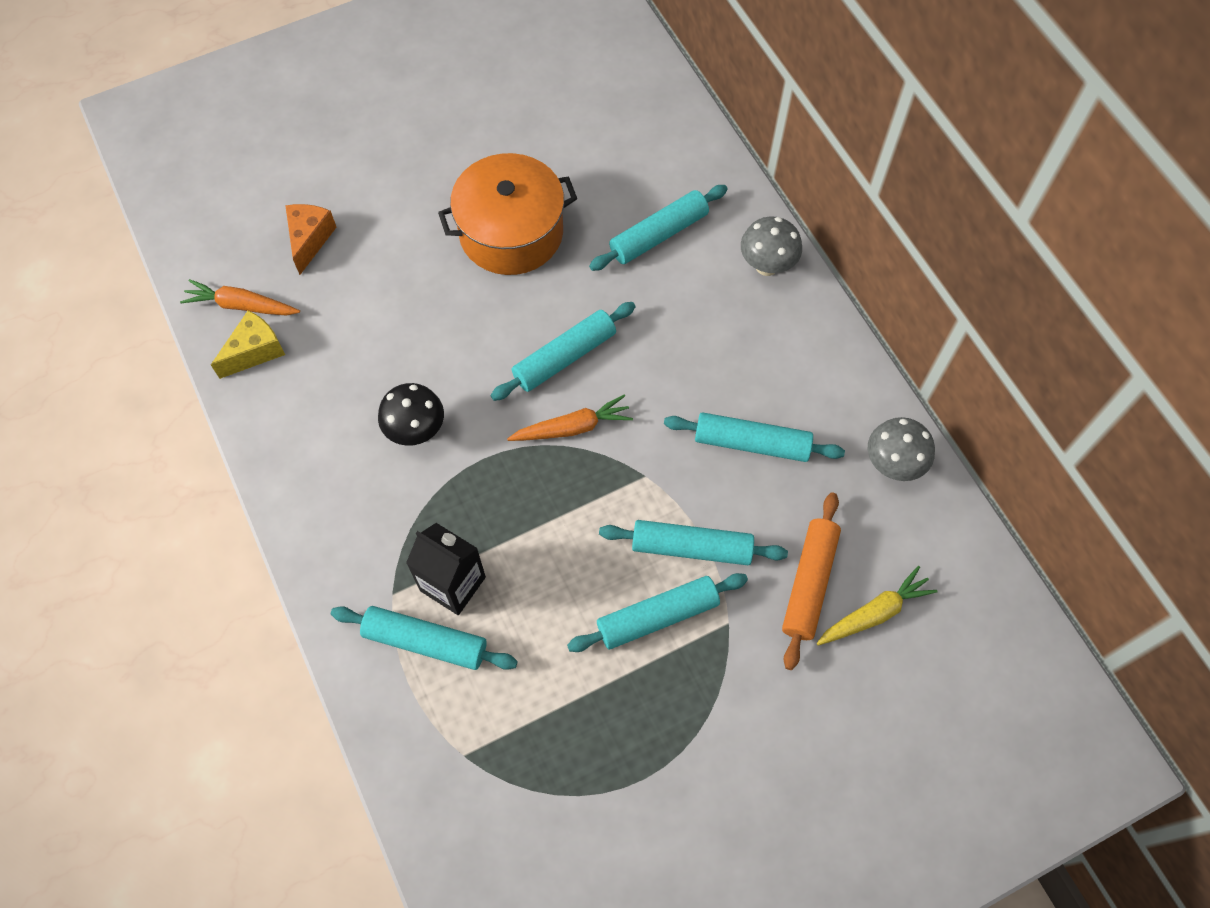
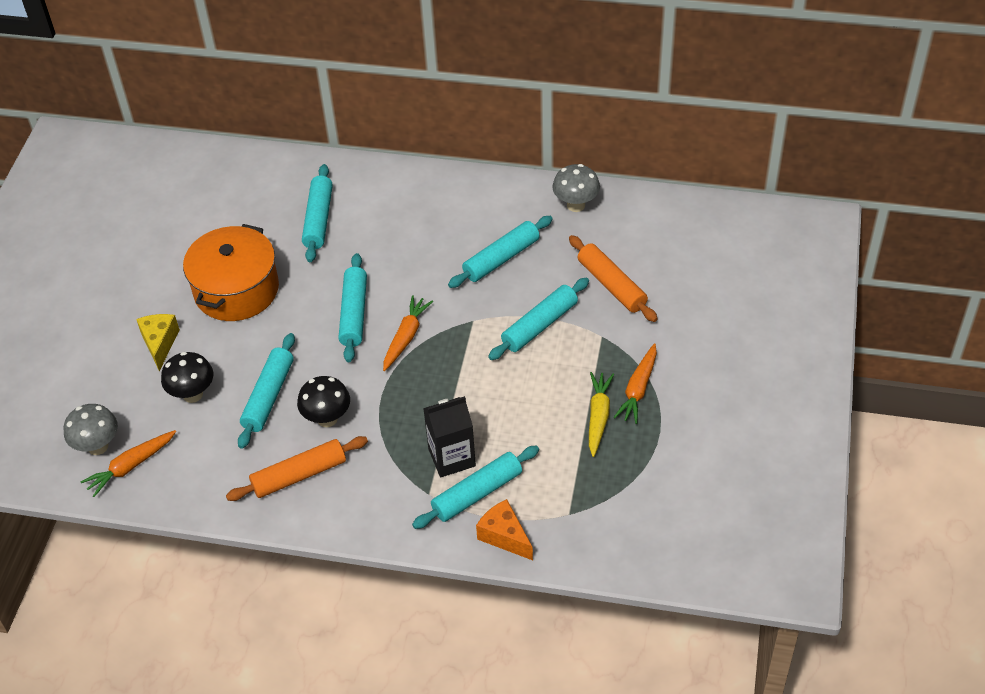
camera: 50 degrees left, 15 degrees down
(255, 351) = (175, 477): yellow cheese -> yellow cheese (160, 343)
(310, 239) = (121, 400): orange cheese -> orange cheese (504, 536)
(331, 456) = (299, 475): none -> orange rolling pin
(359, 292) = (193, 394): none -> black mushroom
(657, 616) = (567, 367): turquoise rolling pin -> turquoise rolling pin (268, 396)
(684, 714) = (638, 389): none -> orange carrot
(767, 266) = (394, 182): grey mushroom -> grey mushroom (98, 446)
(874, 613) = (655, 267): yellow carrot -> yellow carrot (598, 417)

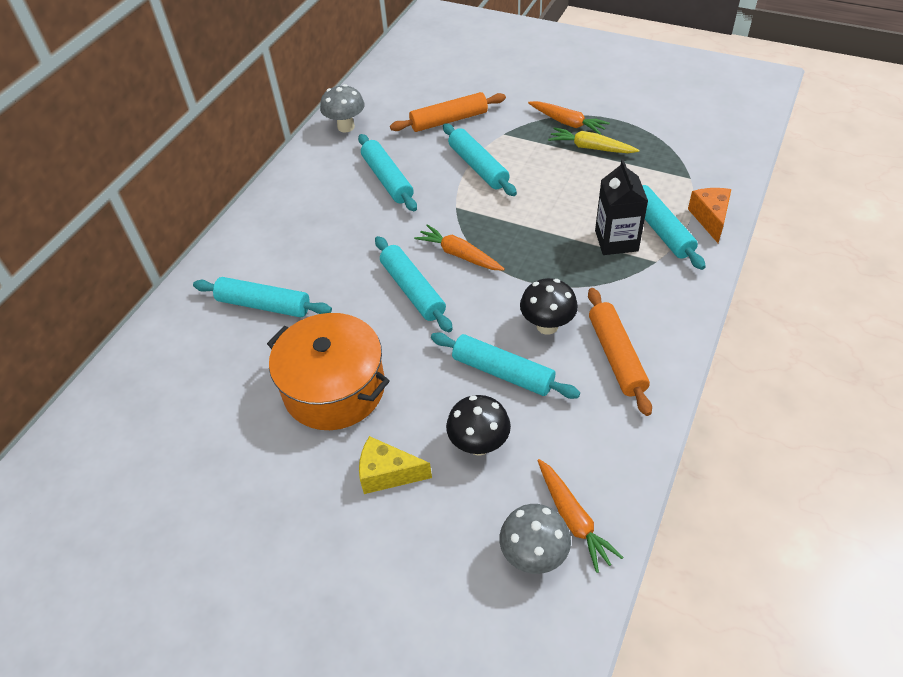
camera: 75 degrees left, 0 degrees up
(354, 313) = (413, 290): turquoise rolling pin -> turquoise rolling pin turned 45 degrees clockwise
(504, 536) = (710, 218): orange cheese -> orange cheese turned 120 degrees clockwise

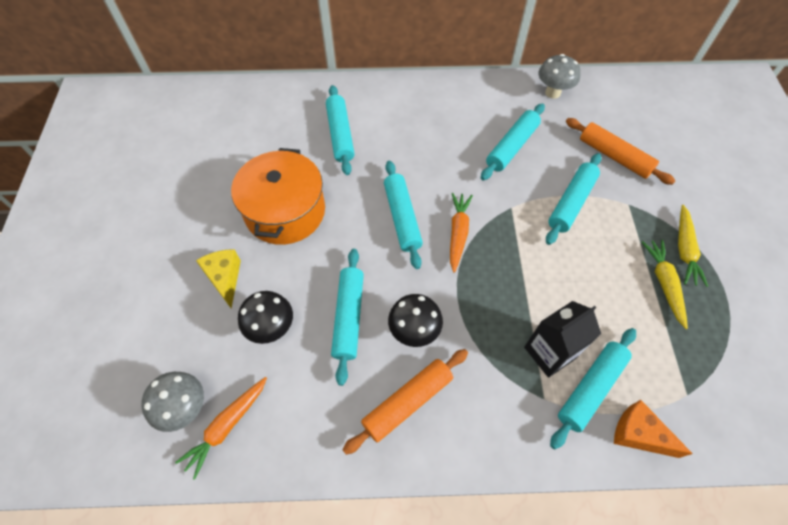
camera: 60 degrees right, 10 degrees up
(413, 290) = (402, 218): turquoise rolling pin -> turquoise rolling pin turned 45 degrees counterclockwise
(567, 123) = (684, 250): orange carrot -> yellow carrot
(710, 218) = (638, 434): orange cheese -> orange cheese turned 120 degrees counterclockwise

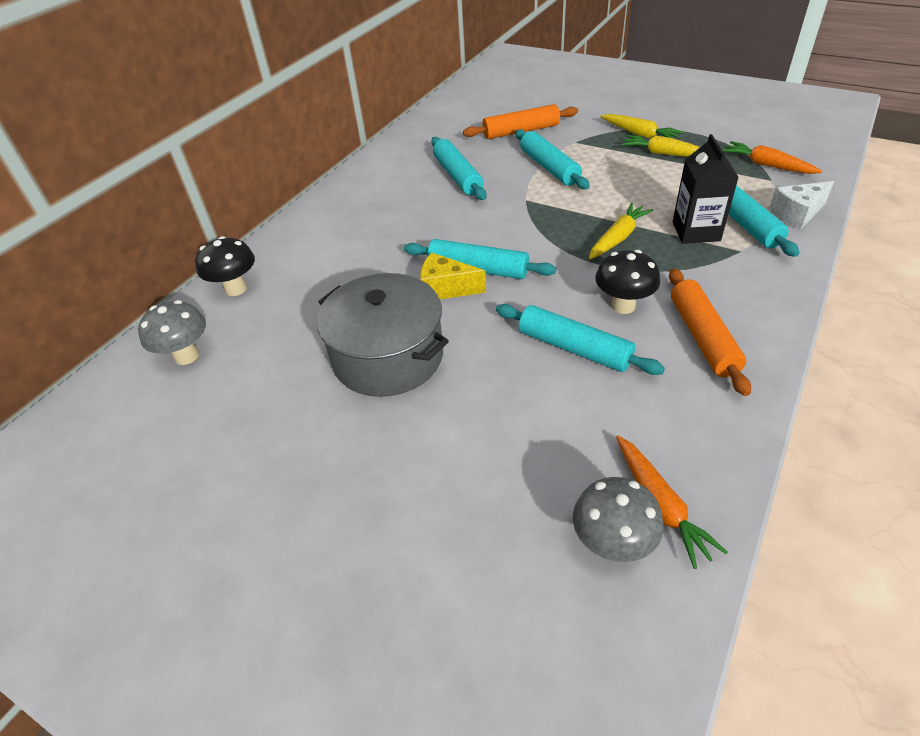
camera: 55 degrees left, 15 degrees down
(224, 278) = (440, 444): yellow cheese -> yellow cheese (446, 289)
(272, 328) = (546, 419): black mushroom -> black mushroom (236, 289)
(285, 211) = (388, 356): orange pot -> grey pot
(340, 134) = (323, 278): turquoise rolling pin -> none
(458, 233) = (528, 240): orange carrot -> orange carrot (767, 165)
(500, 295) = (618, 238): none -> yellow carrot
(552, 93) = (420, 135): grey mushroom -> grey mushroom (186, 356)
(638, 434) = (797, 214): orange cheese -> white cheese

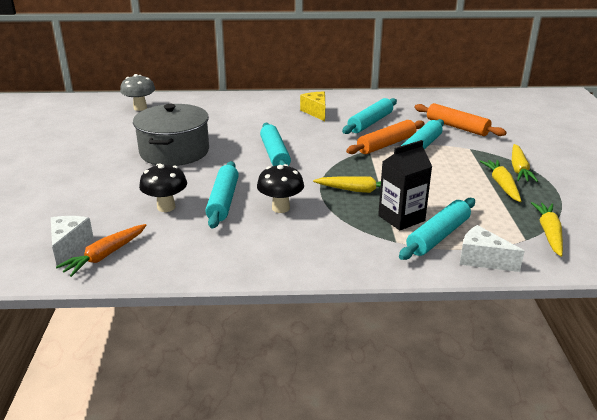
camera: 55 degrees right, 15 degrees down
(236, 289) = (198, 101): black mushroom -> black mushroom (166, 207)
(446, 289) = (246, 150): yellow cheese -> yellow cheese (316, 112)
(612, 545) = (69, 246): grey mushroom -> white cheese
(702, 337) = (271, 243): orange rolling pin -> orange rolling pin (386, 144)
(767, 165) = (549, 233): orange carrot -> yellow carrot

